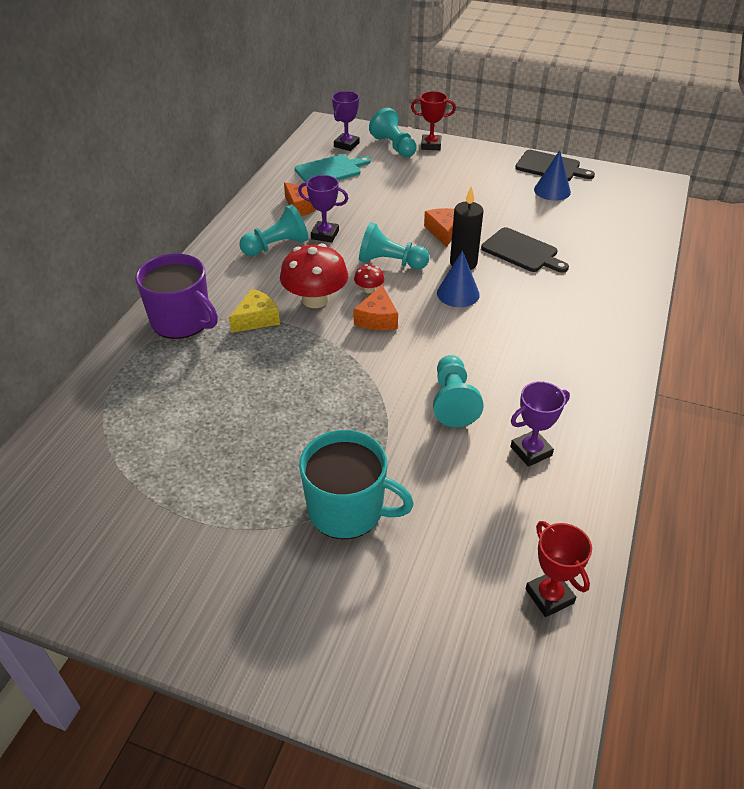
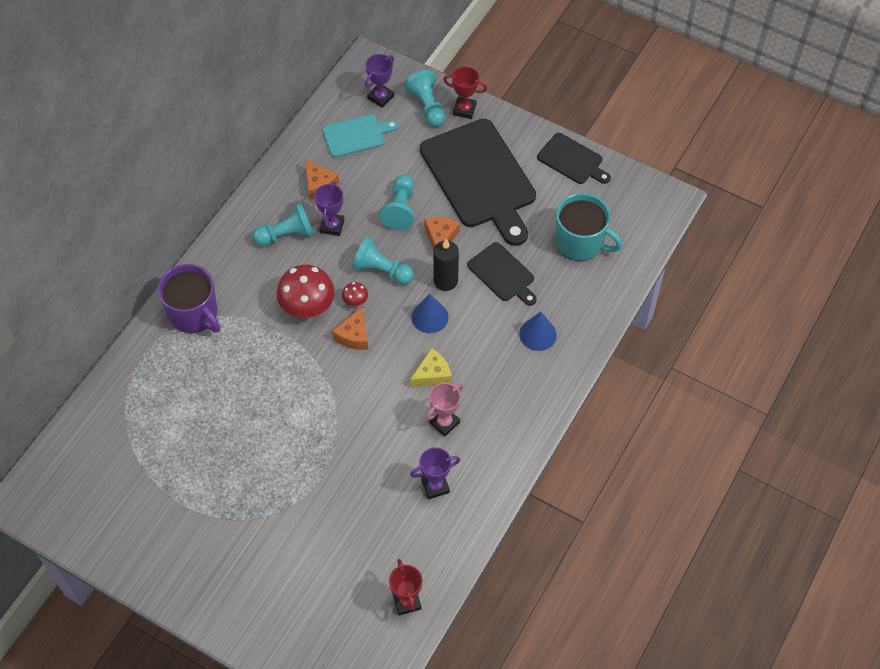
camera: 10 degrees right, 15 degrees up
(256, 319) = (255, 320): yellow cheese -> yellow cheese (432, 374)
(325, 235) = (332, 226): purple trophy -> purple trophy turned 75 degrees clockwise
(348, 510) = (289, 514): turquoise mug -> turquoise mug (580, 242)
(453, 401) = (391, 431): turquoise pawn -> turquoise pawn (400, 209)
(466, 186) = (480, 178): none -> black cutting board
(514, 385) = (444, 422): none -> pink trophy
(552, 190) = (560, 195): blue cone -> blue cone (538, 334)

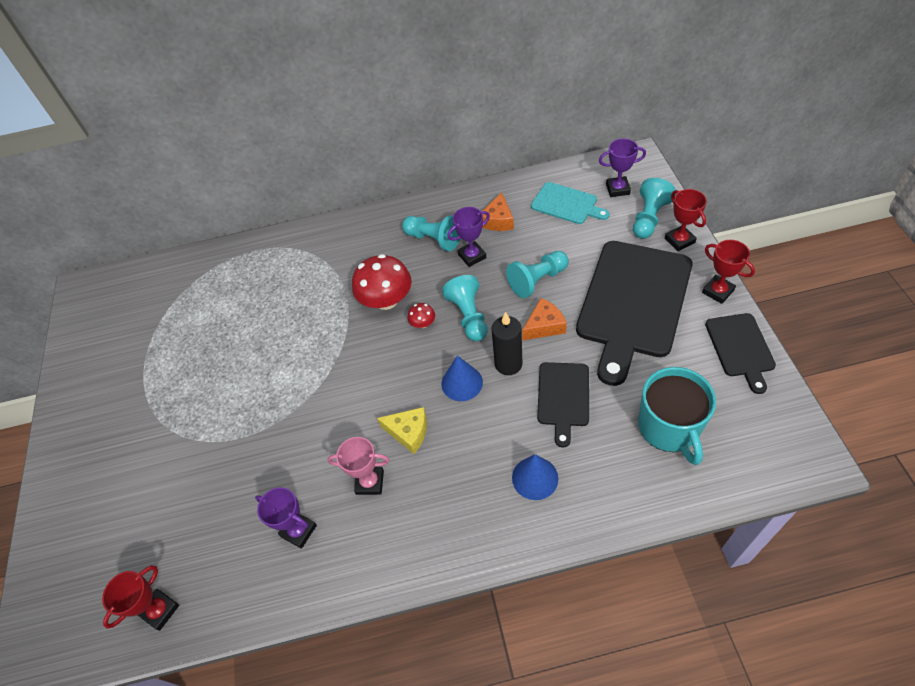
camera: 55 degrees right, 5 degrees down
(194, 314) = (312, 248): purple mug -> none
(354, 335) = (390, 349): orange cheese -> none
(524, 131) = (717, 291): none -> red trophy

